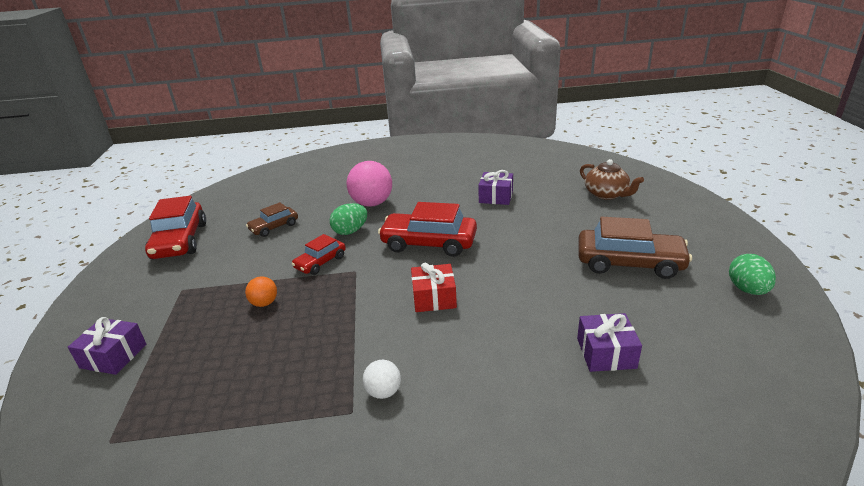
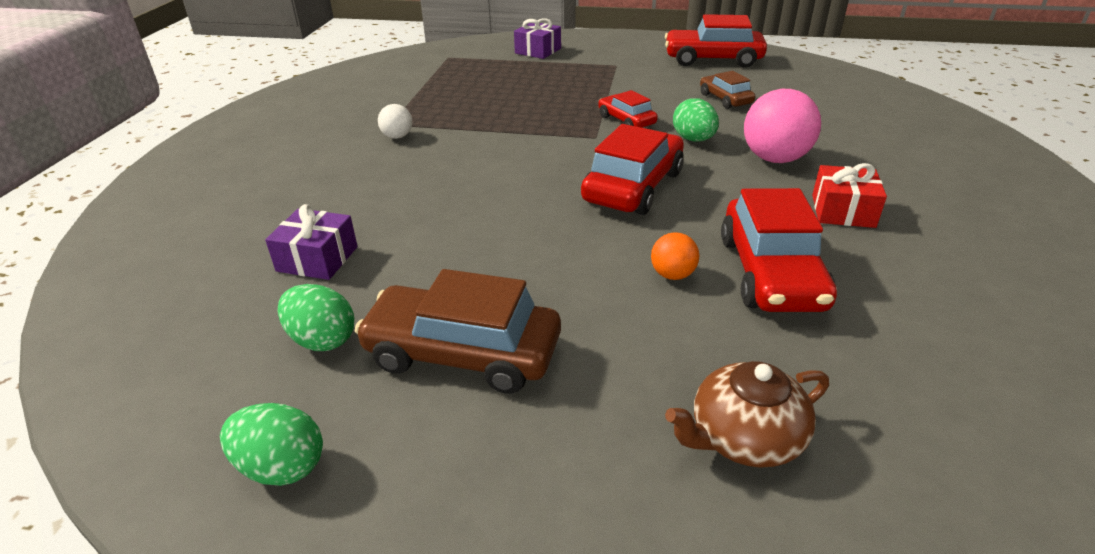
camera: 105 degrees right, 5 degrees up
(264, 303) = (567, 95): orange ball -> orange ball (672, 275)
(434, 298) = (508, 174): red gift -> red gift (843, 211)
(496, 197) = (771, 273): purple gift -> red car
(629, 263) = (462, 353): brown car -> brown car turned 75 degrees clockwise
(670, 313) = (322, 340): none -> green egg

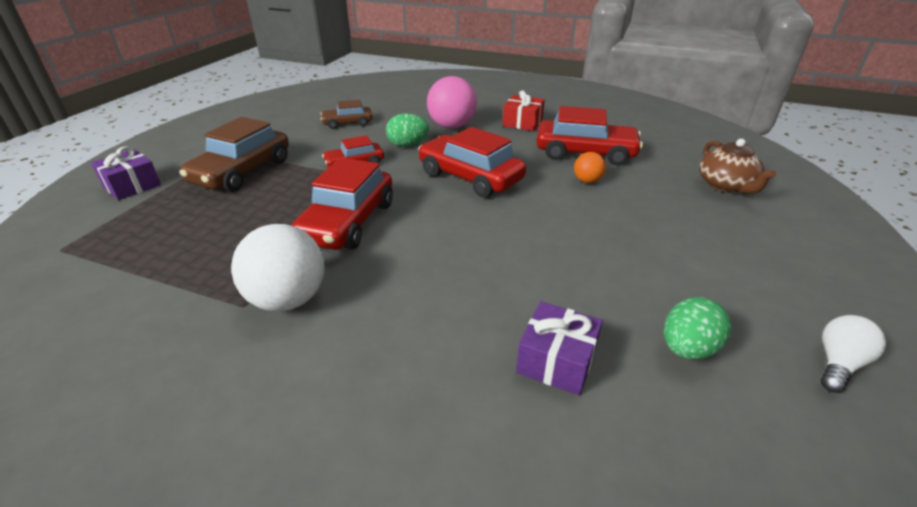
camera: 80 degrees left, 0 degrees up
(281, 467) = (838, 363): green egg -> white light bulb
(397, 137) = (288, 299): white ball -> white ball, size x1.95
(462, 353) = (685, 270): brown car -> brown car (242, 171)
(712, 59) = (267, 114): red car -> red car (348, 222)

